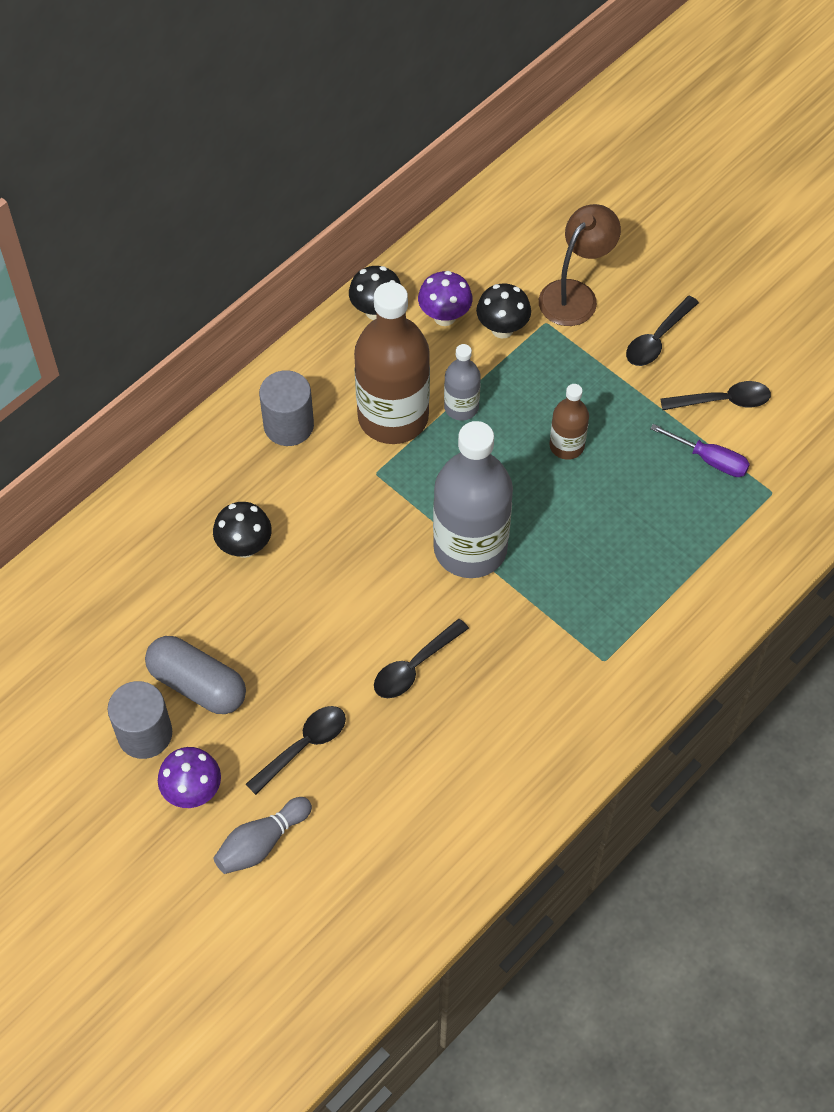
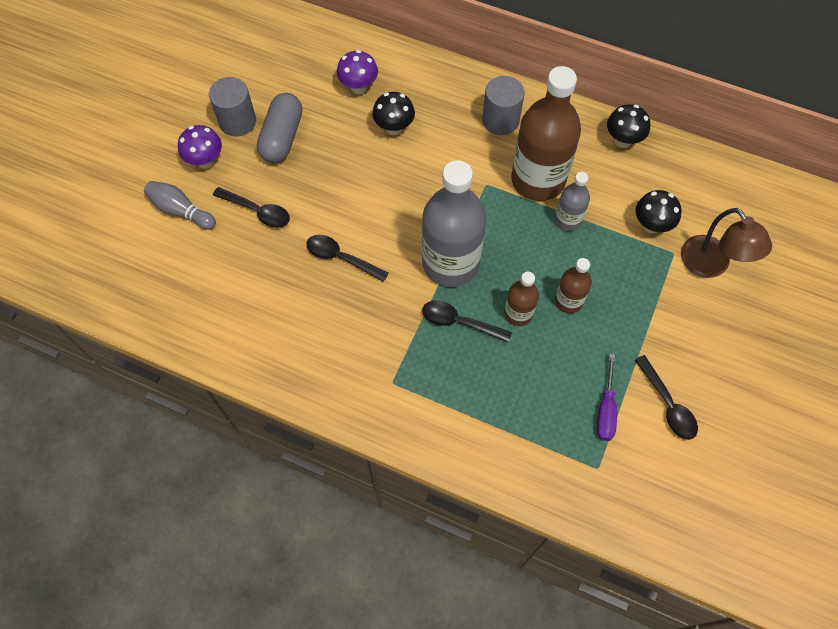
camera: 70 degrees right, 5 degrees up
(444, 317) = (641, 184): purple mushroom -> purple mushroom (358, 87)
(564, 501) = (518, 313): none -> brown bottle
(575, 294) = (711, 265): brown lamp -> brown lamp turned 45 degrees clockwise
(657, 339) = (701, 337): black spoon -> black spoon (459, 322)

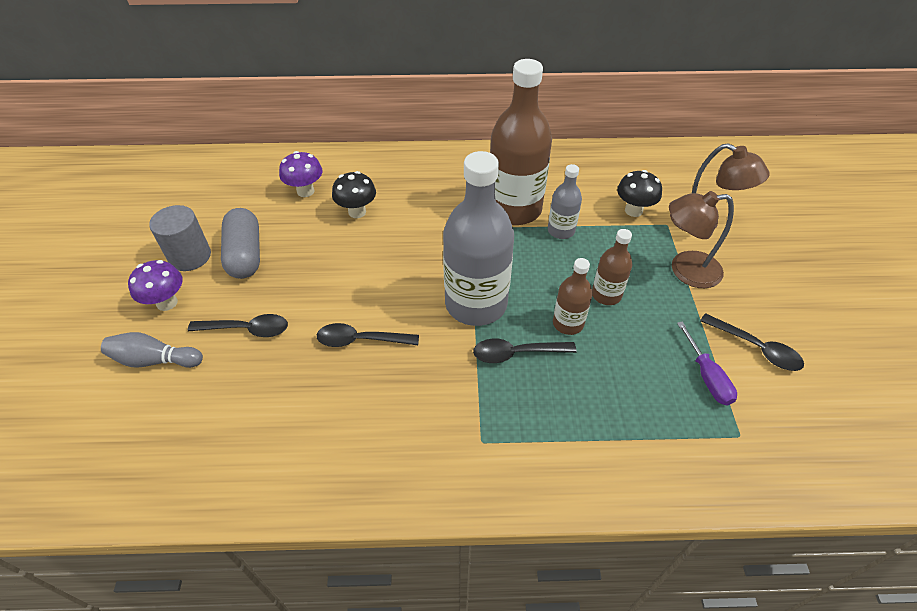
camera: 25 degrees left, 15 degrees down
(500, 120) = (453, 176): grey cylinder -> none
(623, 140) = (566, 159): black mushroom -> none
(657, 306) = (685, 270): none -> brown lamp

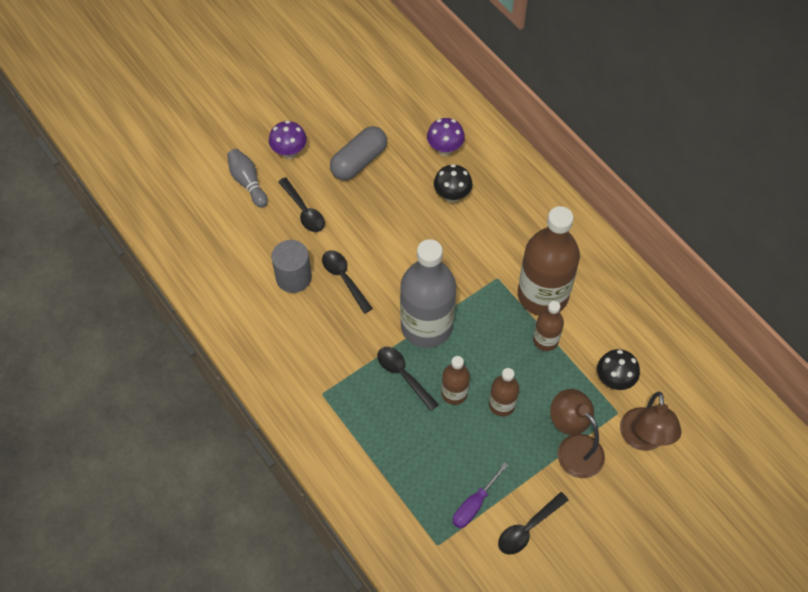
camera: 55 degrees right, 10 degrees up
(190, 256) = (332, 133): grey cylinder -> grey cylinder (293, 277)
(561, 231) = (545, 340): grey bottle -> brown bottle
(756, 348) = (528, 528): black spoon -> black spoon turned 45 degrees clockwise

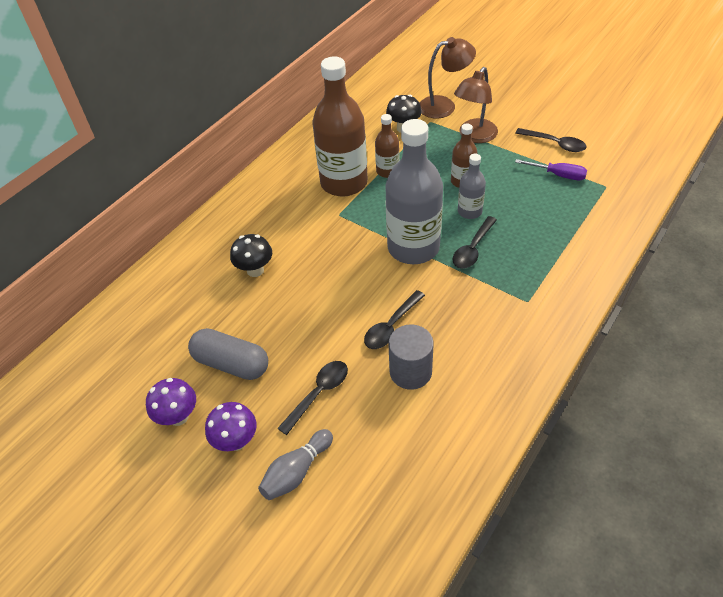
camera: 105 degrees left, 10 degrees down
(445, 149) = (195, 292): purple mushroom -> purple mushroom (178, 416)
(454, 393) = (469, 211): brown bottle -> grey bottle

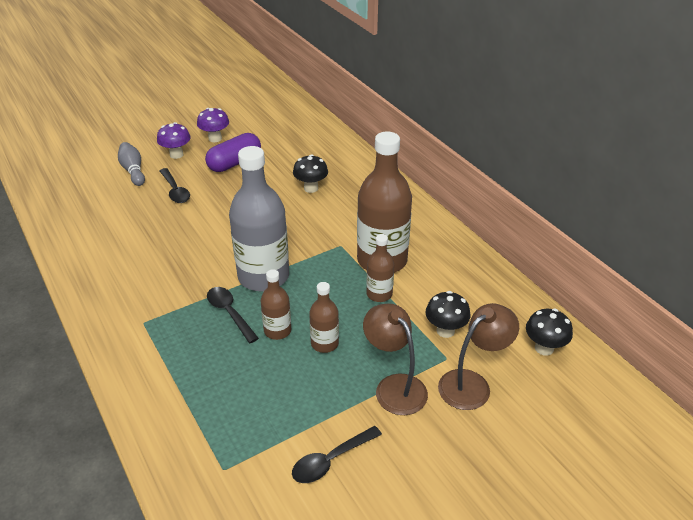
camera: 110 degrees right, 10 degrees down
(231, 363) = (234, 163): grey capsule -> purple capsule
(388, 85) = (544, 348): none -> black mushroom
(391, 326) = (195, 237): black spoon -> none
(410, 371) = (149, 234): grey cylinder -> none
(444, 105) = (472, 384): brown lamp -> brown lamp turned 135 degrees counterclockwise
(469, 211) = (277, 331): grey bottle -> brown bottle
(558, 175) = (275, 432): purple screwdriver -> none

